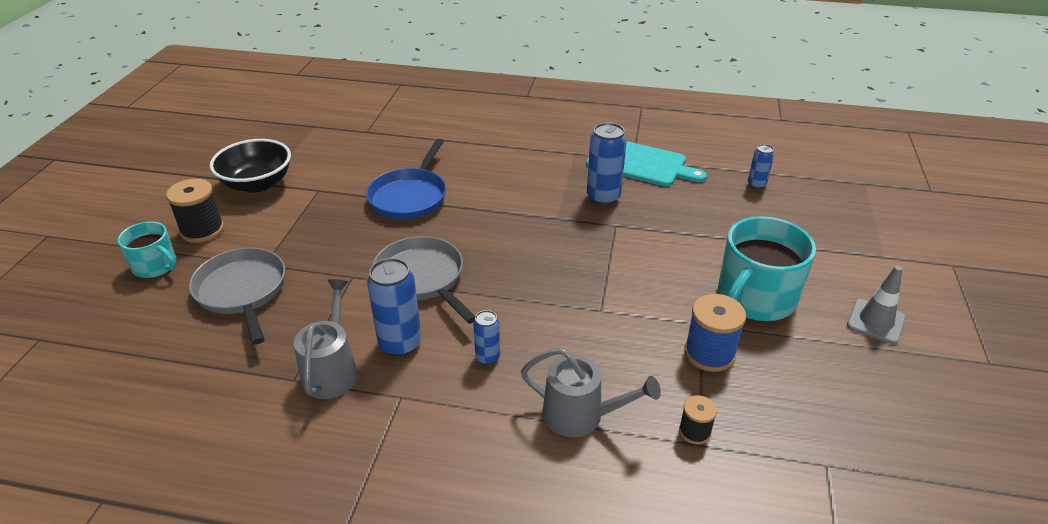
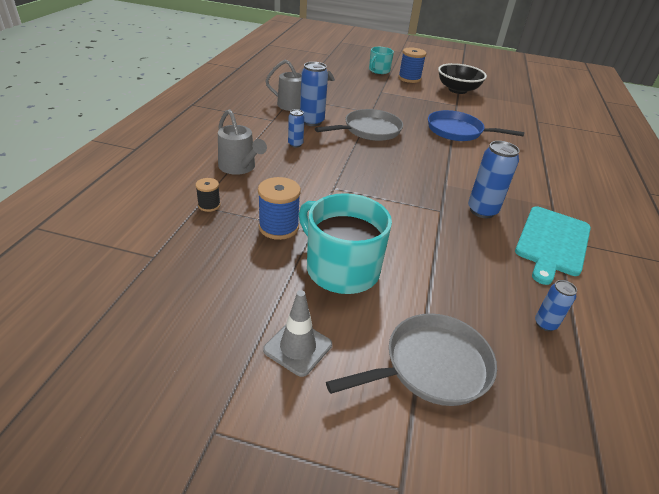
camera: 90 degrees right, 0 degrees up
(202, 230) = (409, 78): black spool -> blue spool
(242, 291) = (358, 87): grey pan -> grey pan (431, 366)
(580, 415) = (239, 167): grey watering can -> grey watering can turned 60 degrees counterclockwise

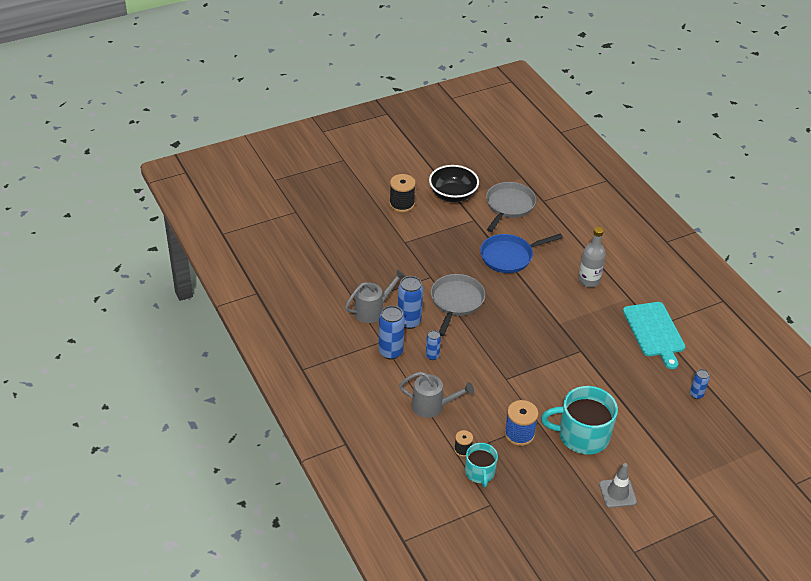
camera: 40 degrees left, 5 degrees up
(379, 70) = (365, 209): turquoise mug -> turquoise mug (480, 472)
(409, 78) = (402, 204): blue spool -> black spool
(431, 366) = (675, 457): grey pan -> grey pan (509, 206)
(482, 211) = (600, 333): blue can -> blue can (390, 352)
(519, 175) = (588, 280): none -> grey bottle

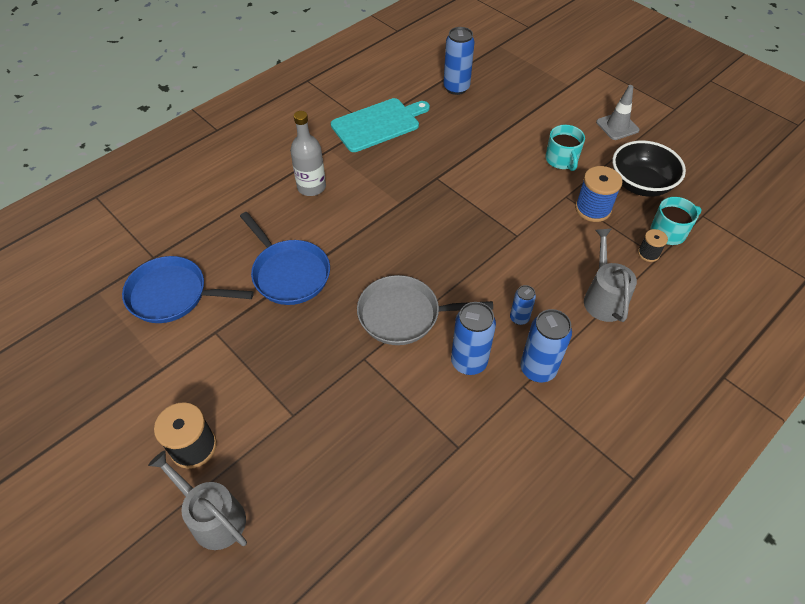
camera: 105 degrees left, 10 degrees up
(372, 310) = (466, 417): grey watering can -> grey watering can (213, 517)
(453, 195) = (156, 375): black bowl -> black bowl (640, 184)
(509, 206) = (173, 295): grey pan -> blue pan
(582, 435) = (562, 160): turquoise mug -> turquoise mug, size x0.58
(696, 394) = (456, 88): blue can -> blue can, size x1.77

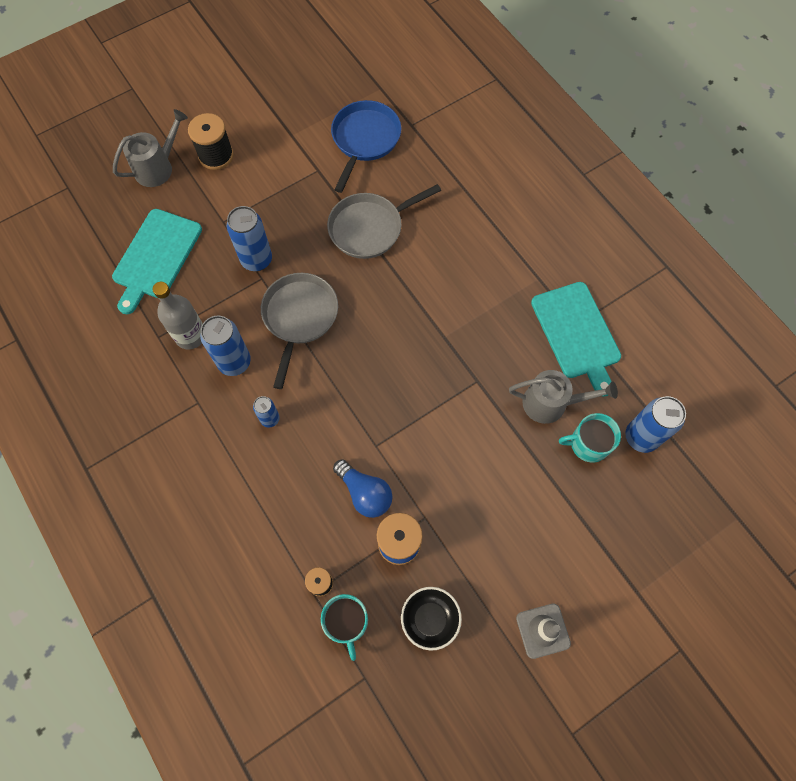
camera: 100 degrees right, 15 degrees up
(289, 273) = (370, 228): blue pan -> grey pan
(311, 187) = (481, 256): grey bottle -> grey bottle (190, 335)
(352, 480) = (156, 257): none -> turquoise cutting board
(537, 369) = (210, 420): blue can -> blue can (256, 260)
(561, 236) = (365, 493): none -> blue light bulb
(562, 160) = (487, 533): turquoise mug -> turquoise mug (588, 444)
(603, 298) = (273, 510): grey watering can -> grey watering can (550, 403)
(640, 184) = (430, 619): black bowl -> black bowl, size x0.67

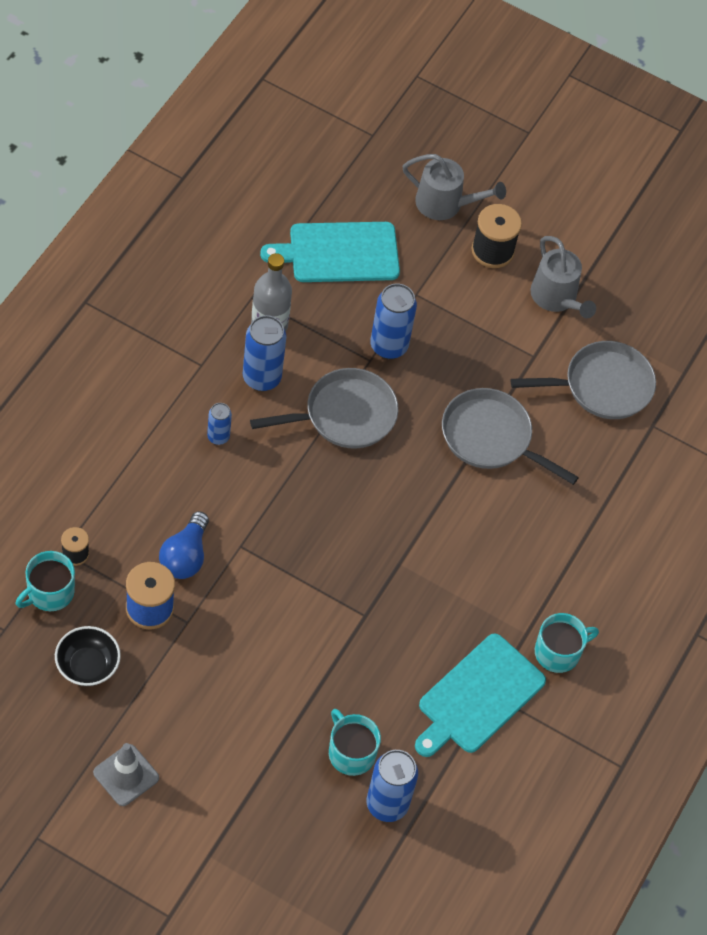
camera: 55 degrees right, 10 degrees down
(365, 140) = (602, 386): blue pan -> grey pan
(550, 403) = (378, 698): grey watering can -> grey watering can (556, 298)
(562, 264) = (558, 652): none -> turquoise mug

